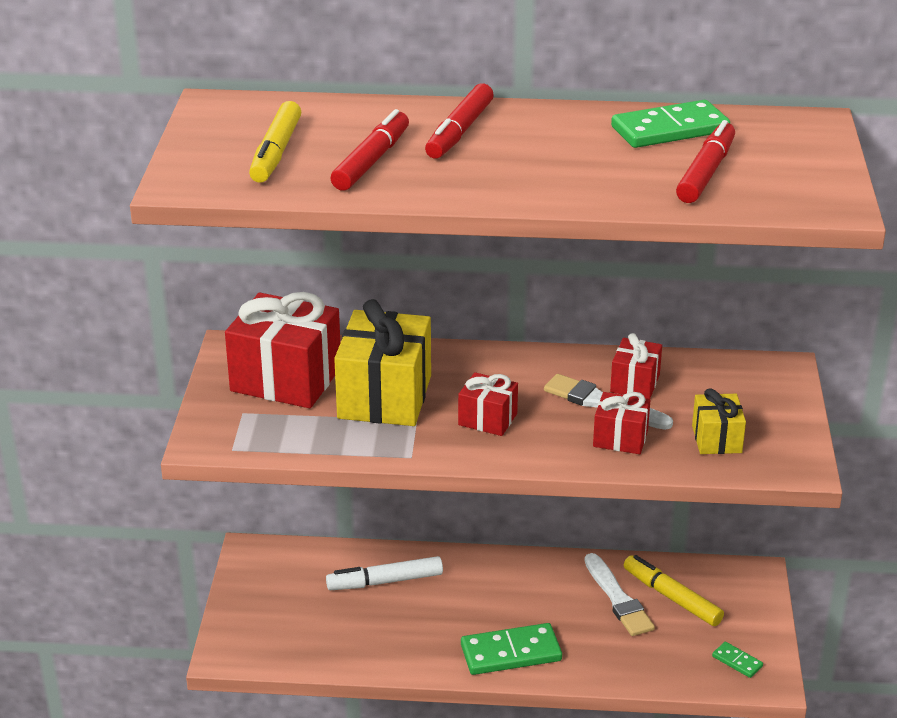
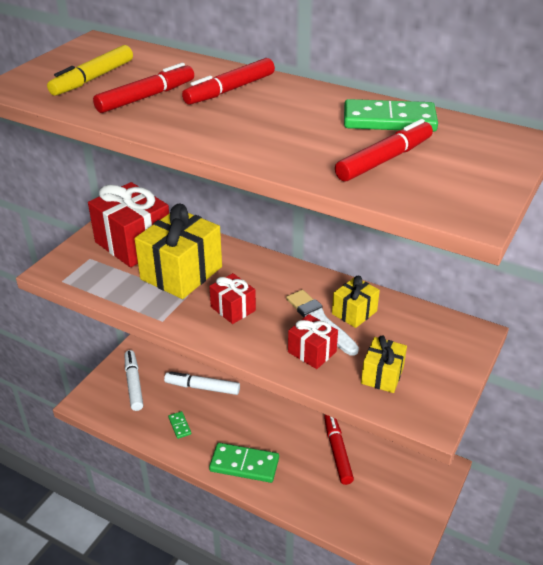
camera: 25 degrees right, 5 degrees up
(282, 607) = (134, 384): none -> white marker
(618, 599) = (337, 451): white brush -> red marker
(635, 383) = (354, 312): red gift -> yellow gift
(672, 597) = (374, 463): yellow marker -> none
(737, 661) = (390, 529): green domino -> green domino (179, 426)

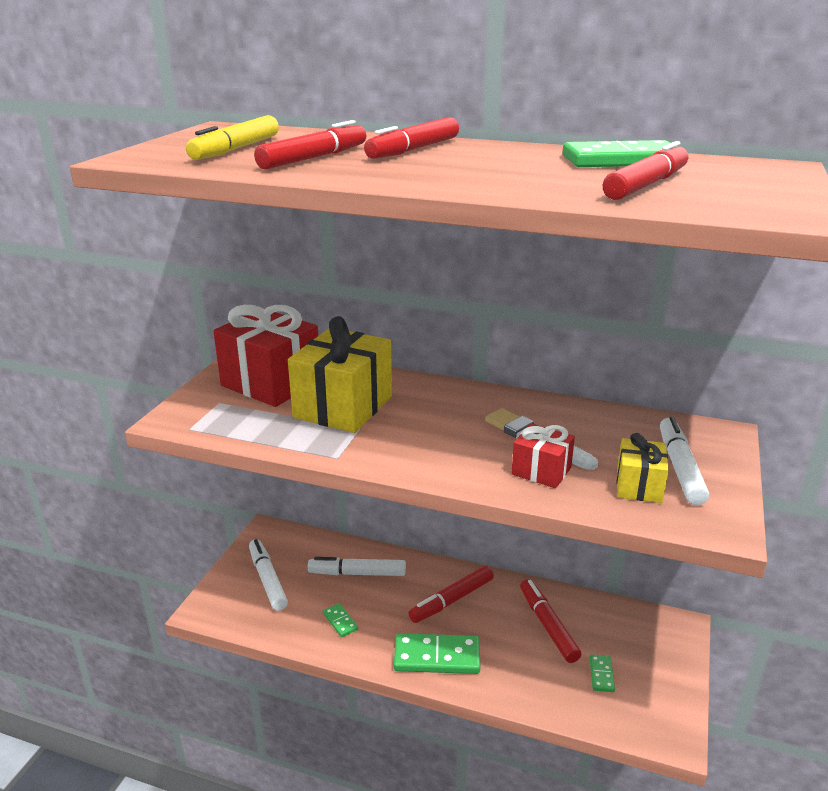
camera: 10 degrees left, 10 degrees down
(233, 309) = (423, 437): red gift -> none
(269, 420) = (451, 600): none -> red marker
(354, 312) = (573, 426): yellow gift -> none
(365, 497) = (601, 675): none -> green domino
(423, 362) = (680, 468): none -> white marker

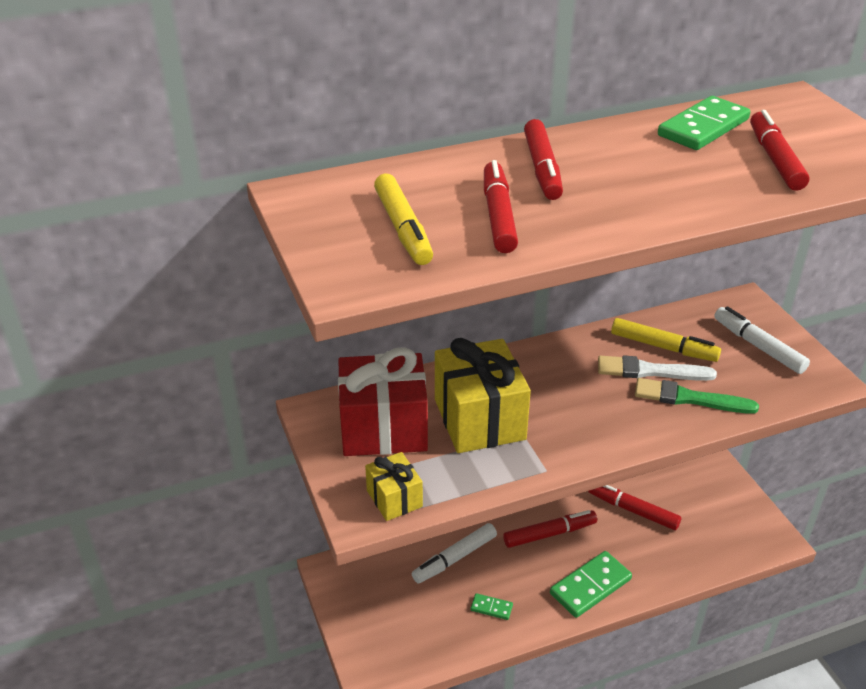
camera: 40 degrees left, 10 degrees up
(267, 579) = (389, 613): white marker -> none
(451, 600) = (549, 534): red marker -> red marker turned 120 degrees counterclockwise
(541, 471) = (689, 398): red gift -> green brush
(577, 429) = (663, 347): none -> yellow marker
(601, 675) = (701, 525): green domino -> none
(638, 486) = (755, 376): yellow gift -> yellow gift (394, 498)

